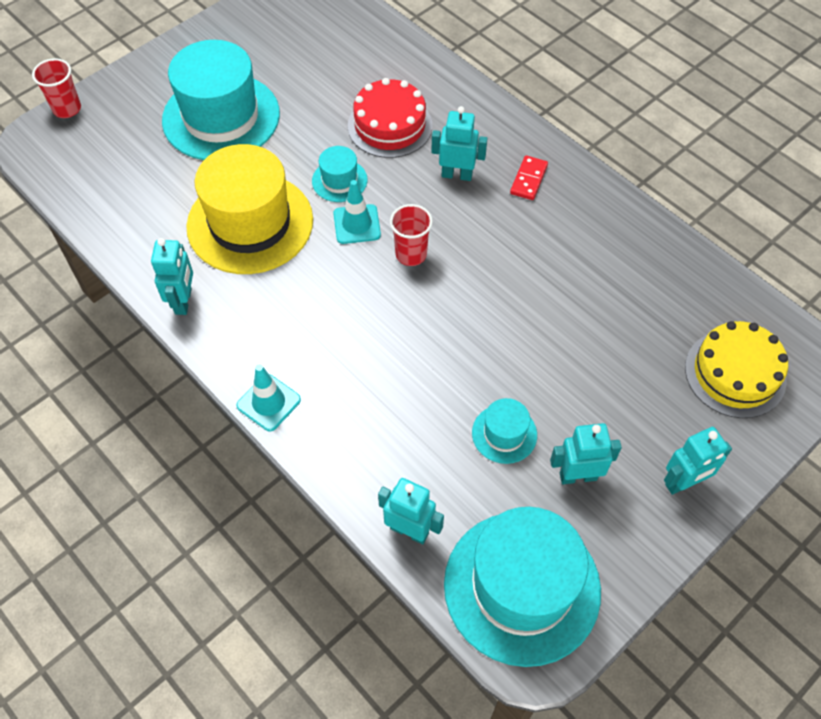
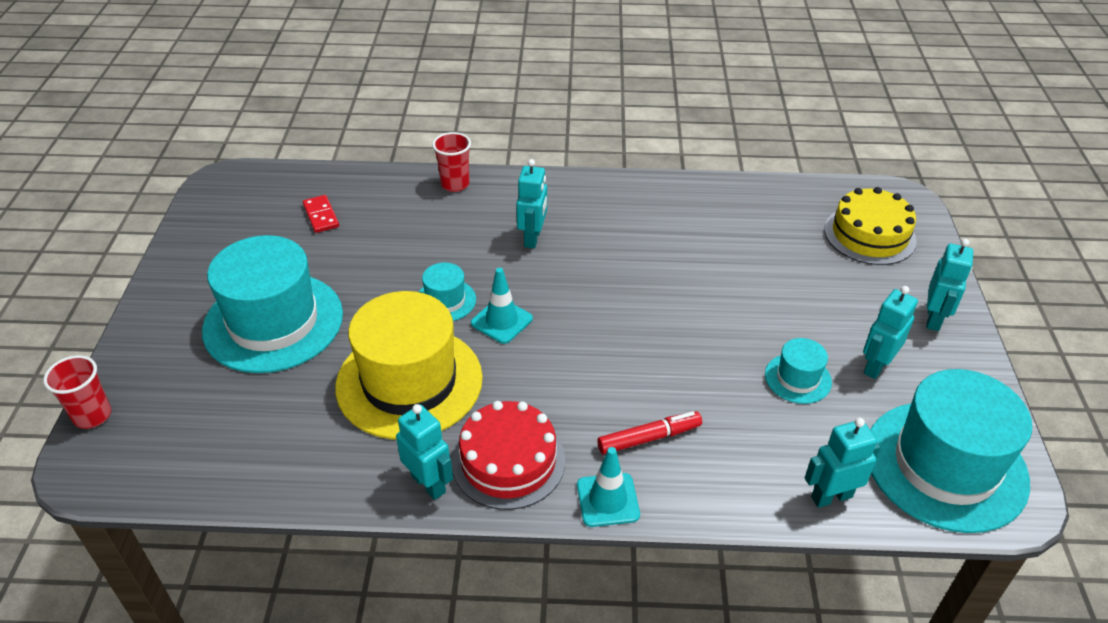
camera: 45 degrees left, 15 degrees down
(345, 386) = (649, 438): none -> red marker
(390, 125) = (435, 238): red cake -> red cake (508, 461)
(411, 254) = (572, 312): red cup -> red cup (455, 184)
(457, 175) = (533, 238): turquoise robot -> turquoise robot turned 135 degrees clockwise
(528, 179) = (588, 209): red domino -> red domino (321, 216)

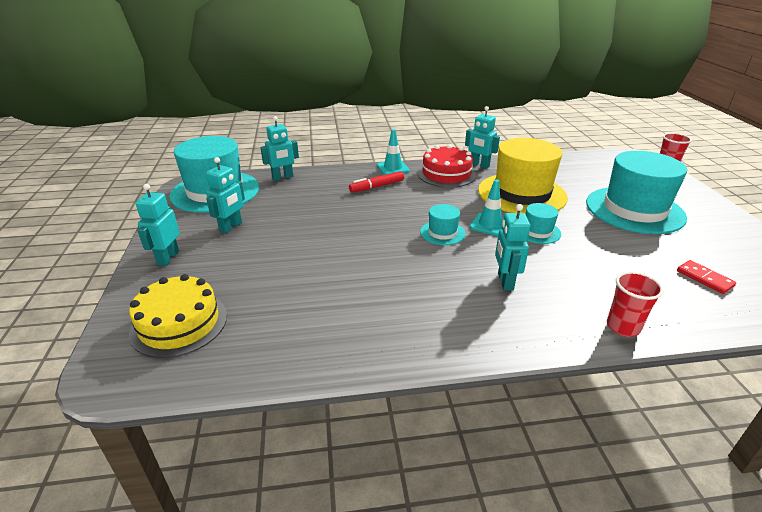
camera: 170 degrees right, 10 degrees down
(798, 378) = (287, 216): turquoise hat -> turquoise hat (442, 233)

